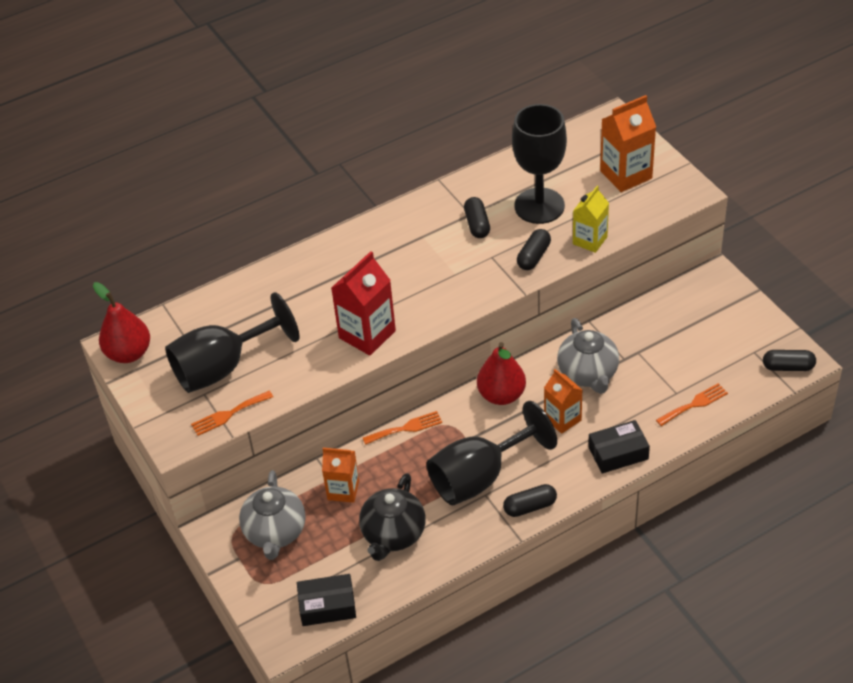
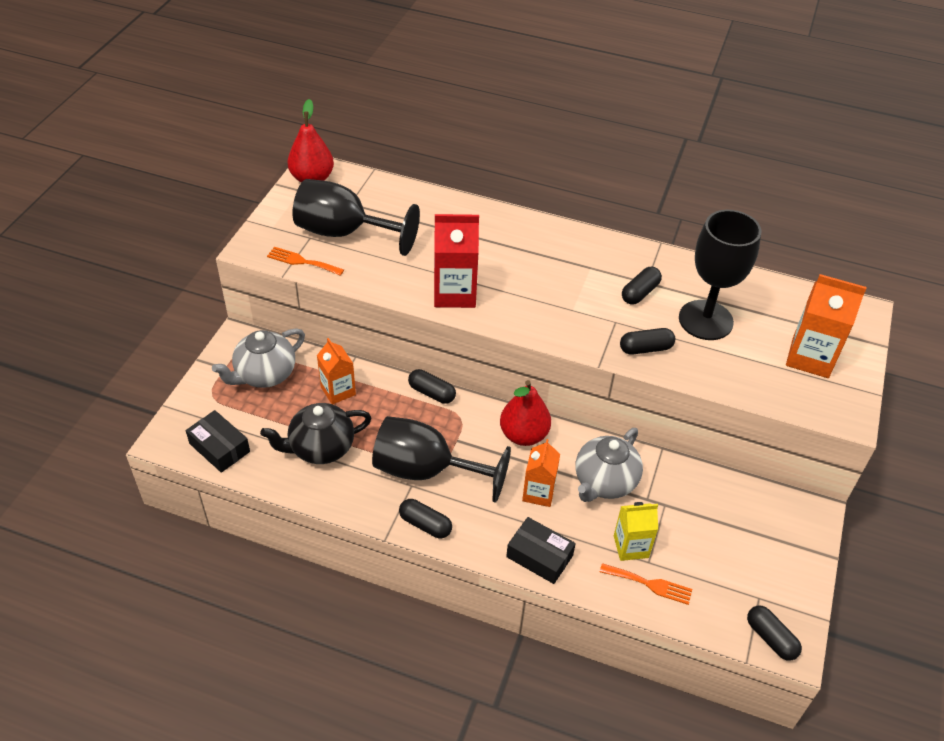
camera: 45 degrees right, 0 degrees up
(405, 428) = (431, 393): orange fork -> black capsule
(590, 240) = (706, 376): yellow carton -> yellow carton (631, 546)

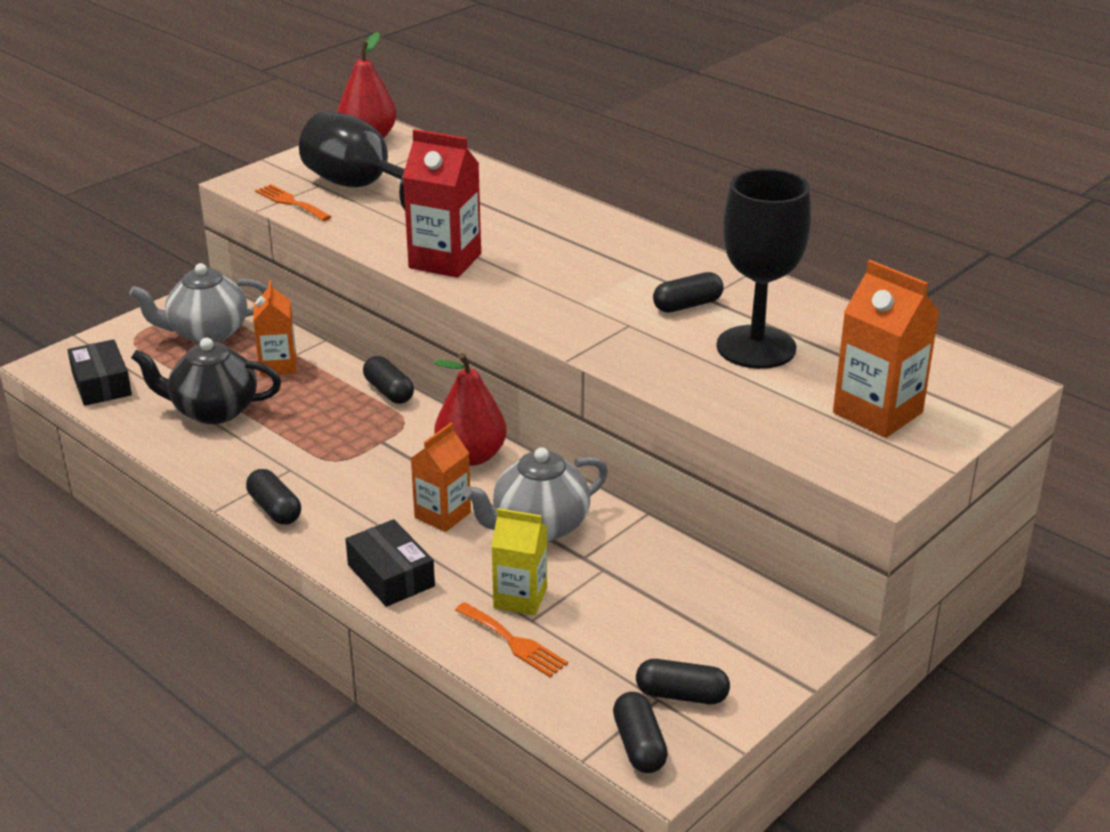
camera: 25 degrees right, 15 degrees down
(426, 471) = (319, 460): black goblet -> none
(645, 348) = (646, 356): black capsule -> black capsule (681, 695)

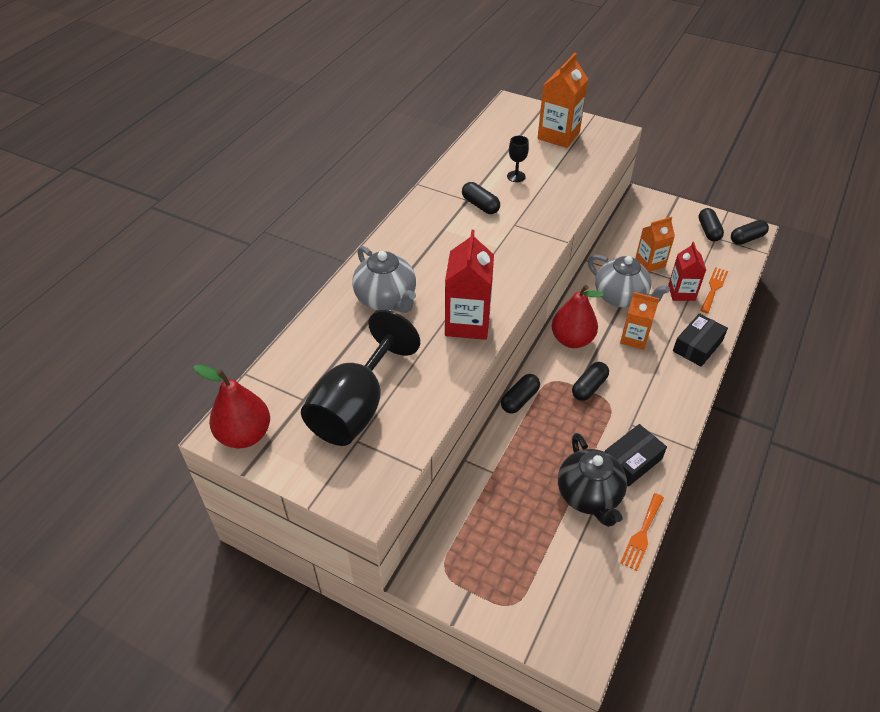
camera: 105 degrees left, 15 degrees up
(101, 384) = (590, 594): black box -> black box (631, 461)
(207, 333) = (484, 548): grey teapot -> grey teapot (386, 299)
(275, 509) = (674, 418): black capsule -> black capsule (589, 387)
(278, 365) = (512, 477): orange carton -> orange carton (650, 263)
(291, 202) = (399, 448): orange fork -> orange fork (642, 533)
(520, 598) = (681, 292): yellow carton -> red carton
(756, 347) = (516, 176): black goblet -> black goblet, size x0.41

